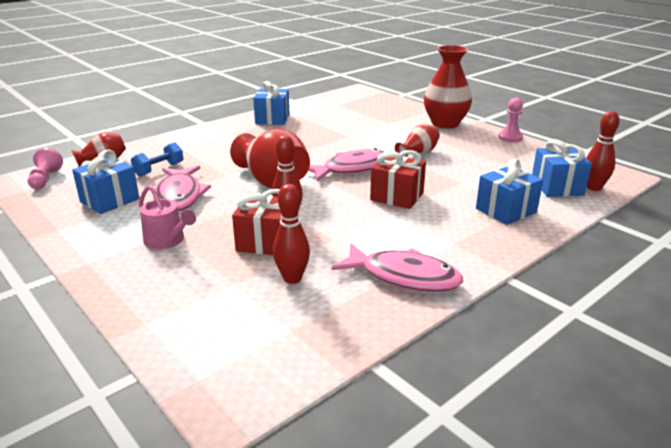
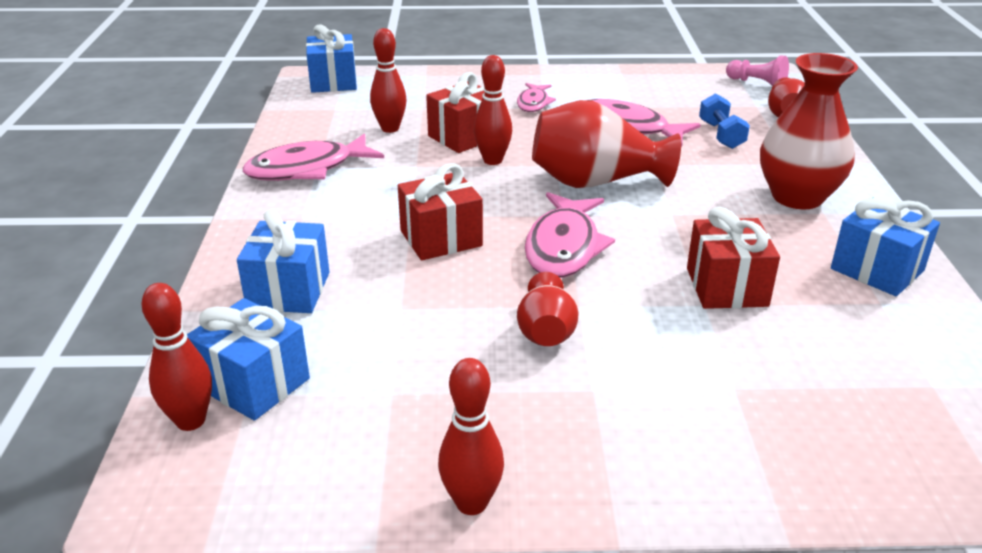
camera: 130 degrees right, 5 degrees up
(110, 200) = (659, 99): blue gift -> blue gift (333, 82)
(167, 241) = (533, 103): pink watering can -> pink fish
(329, 135) = (726, 287): none -> red gift
(445, 124) = (654, 465): red vase -> red vase (797, 197)
(510, 138) = (471, 503): pink pawn -> red bowling pin

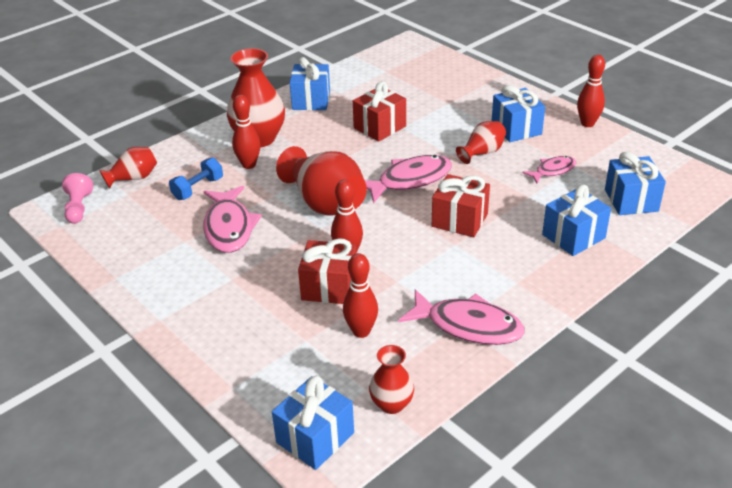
camera: 130 degrees left, 5 degrees up
(191, 421) = (670, 200): red bowling pin -> red bowling pin (249, 165)
(305, 111) = (391, 404): none -> red vase
(533, 103) = (230, 289): pink fish -> pink fish (553, 170)
(565, 406) = (516, 128): none -> blue gift

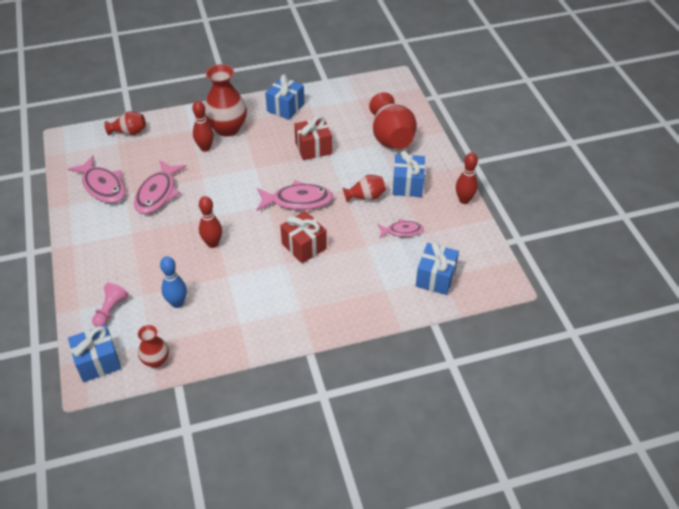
camera: 25 degrees right, 10 degrees up
(78, 208) = (82, 143): pink pawn -> pink pawn (110, 310)
(198, 188) = (161, 155): blue dumbbell -> none
(325, 203) = (229, 198): red vase -> red vase (391, 137)
(329, 287) = (183, 263): red gift -> none
(361, 331) = (177, 303): red bowling pin -> blue bowling pin
(468, 326) = (243, 327): pink fish -> pink fish (103, 186)
(573, 236) = (368, 290): blue gift -> none

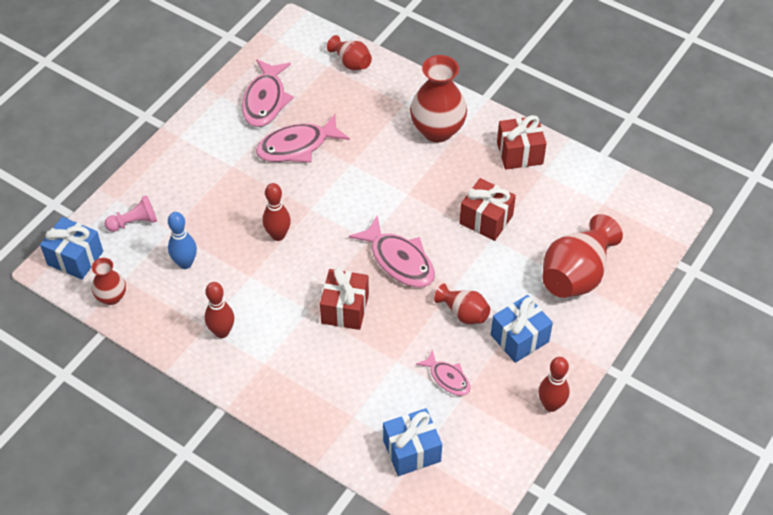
camera: 50 degrees right, 5 degrees up
(205, 148) = (392, 134): red bowling pin -> red bowling pin (222, 332)
(285, 107) = (519, 153): blue gift -> red gift

